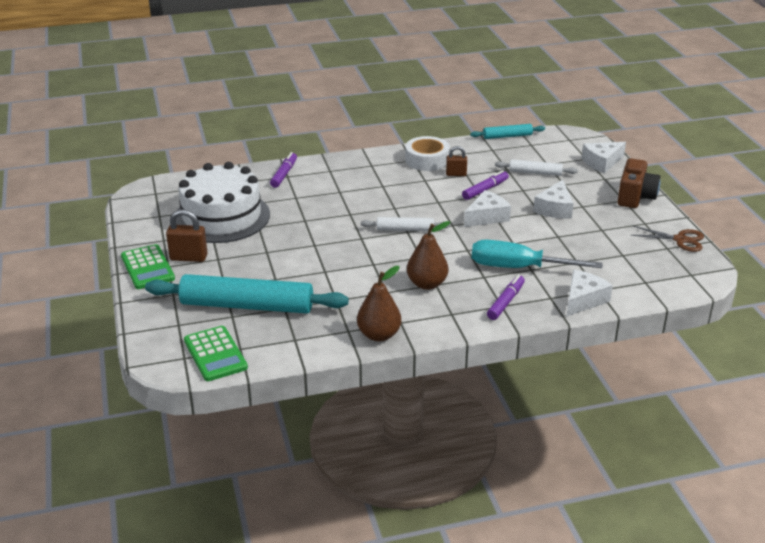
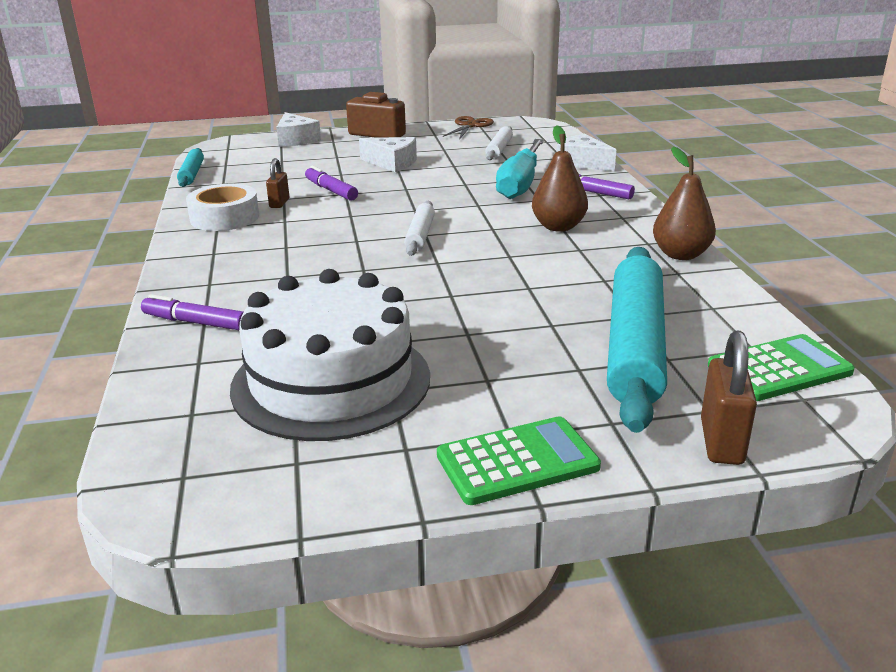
camera: 85 degrees left, 5 degrees down
(188, 258) = (481, 412): brown padlock -> brown padlock (721, 442)
(487, 217) = (400, 192): white cheese -> none
(535, 172) = (301, 166): white rolling pin -> white rolling pin (499, 149)

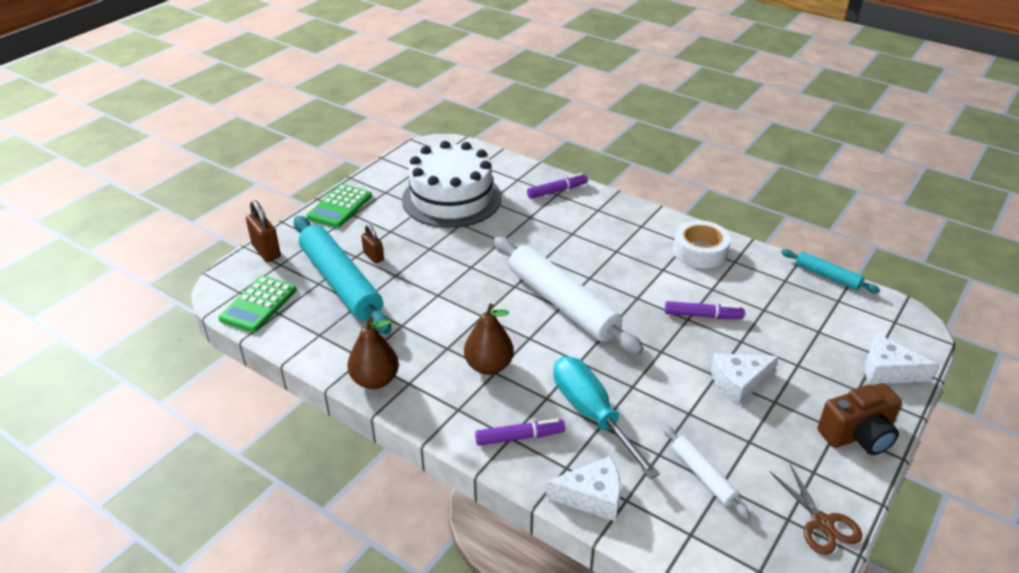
camera: 135 degrees right, 10 degrees up
(279, 203) = (702, 282): brown padlock -> brown padlock (373, 256)
(420, 235) = (562, 303): white rolling pin -> white rolling pin, size x2.06

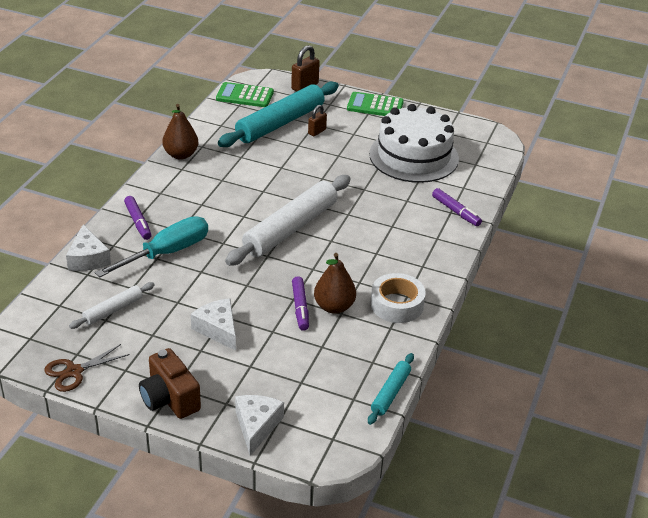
camera: 75 degrees right, 0 degrees up
(489, 366) = (207, 200): brown pear -> brown pear (334, 307)

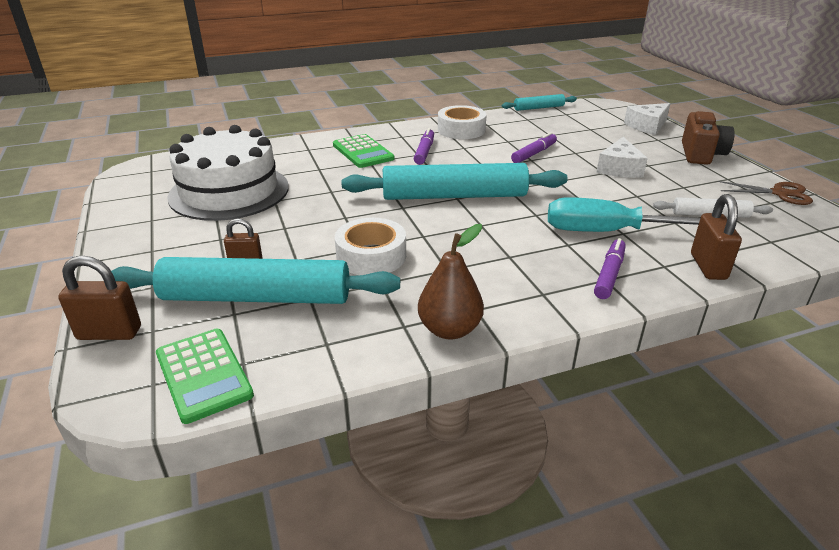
camera: 130 degrees left, 5 degrees down
(88, 258) = (708, 266): white cheese -> brown padlock
(268, 165) = (371, 256): none -> white tape
(290, 228) = (454, 196): white rolling pin -> turquoise rolling pin
(334, 307) = (507, 145): brown pear -> none
(375, 106) = (123, 254): green calculator -> green calculator (363, 152)
(456, 211) = (304, 147): purple marker -> purple marker (424, 152)

